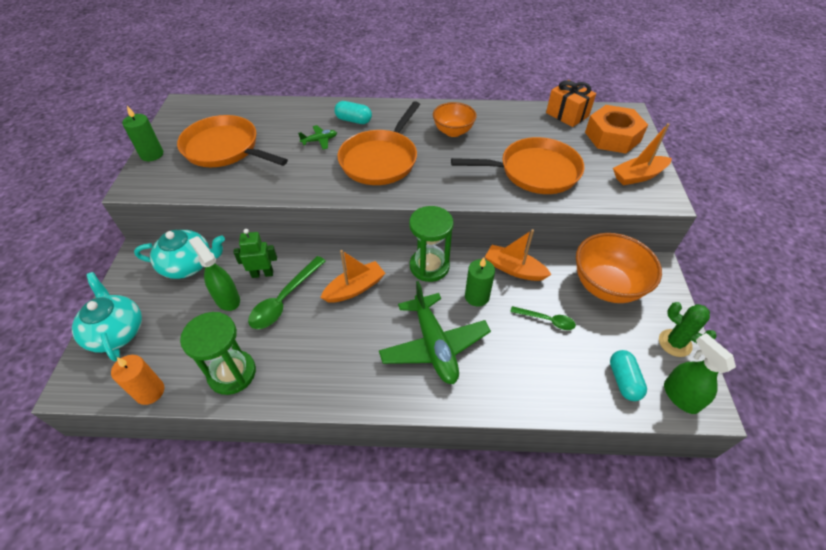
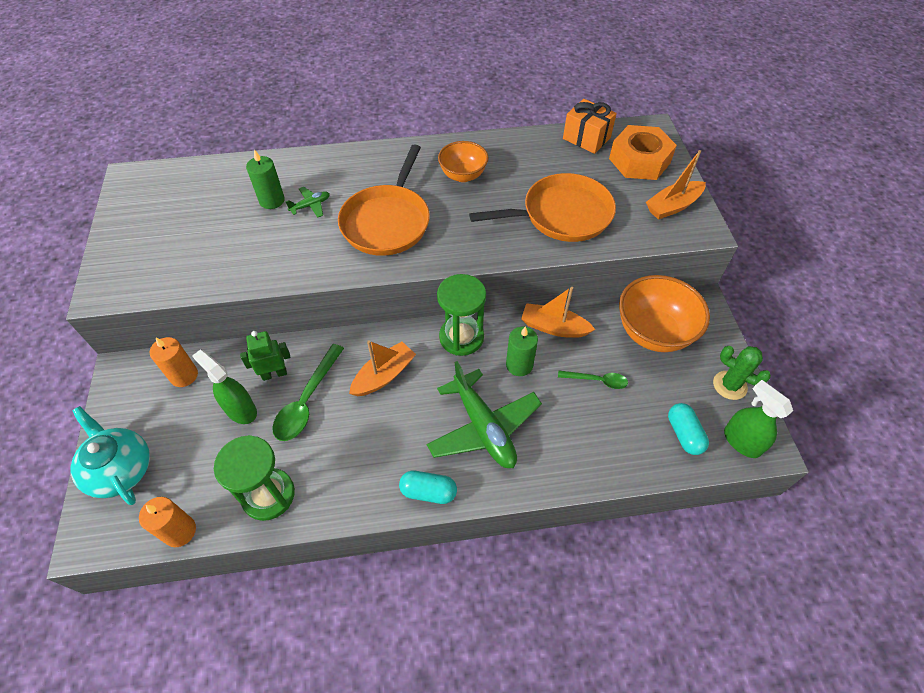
camera: 10 degrees left, 5 degrees up
(152, 154) = (111, 249): green candle -> green candle (272, 200)
(188, 265) = (184, 375): turquoise teapot -> orange candle
(224, 148) = (198, 230): orange pan -> none
(353, 120) = (345, 174): turquoise capsule -> turquoise capsule (428, 492)

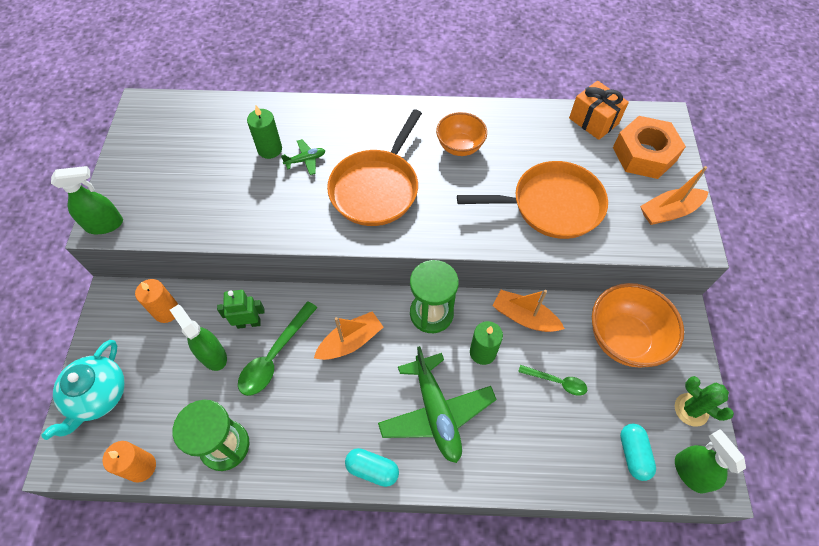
camera: 10 degrees right, 5 degrees up
(107, 291) = (105, 224): none -> green spray bottle
(120, 469) = (98, 396): turquoise teapot -> turquoise teapot turned 135 degrees counterclockwise

